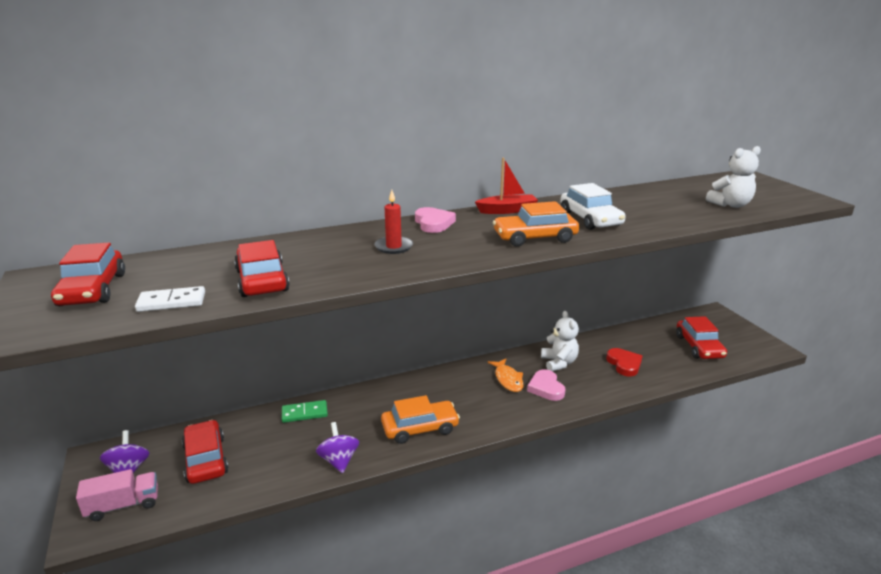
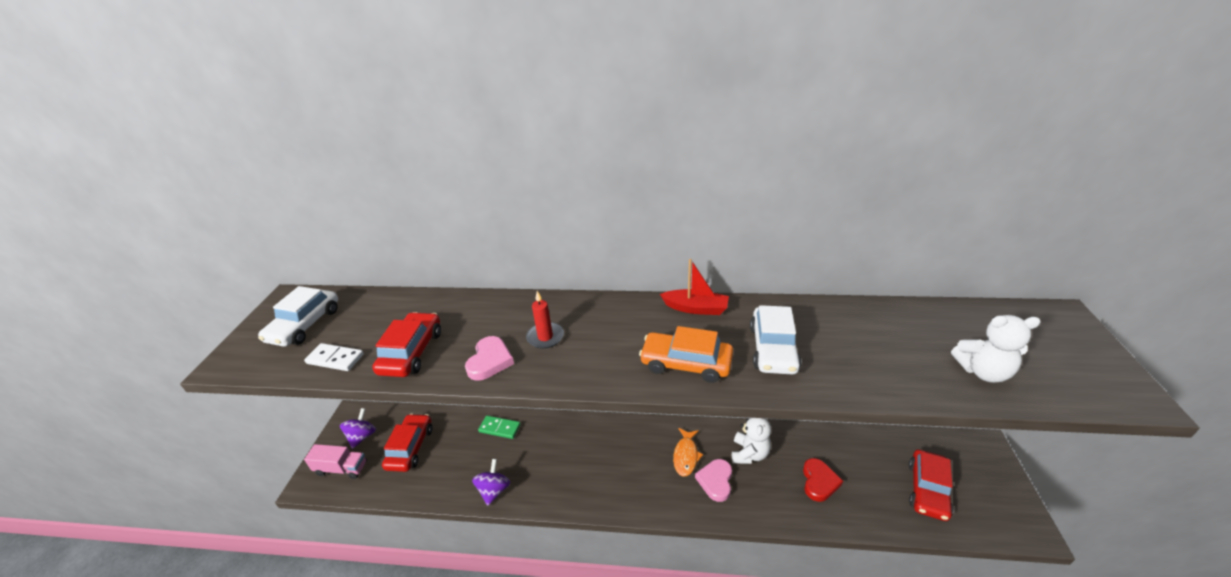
camera: 30 degrees right, 10 degrees up
(92, 290) = (304, 325): red car -> white car
(420, 428) = (574, 482): orange car -> none
(433, 223) = (608, 310): pink heart -> pink heart (490, 361)

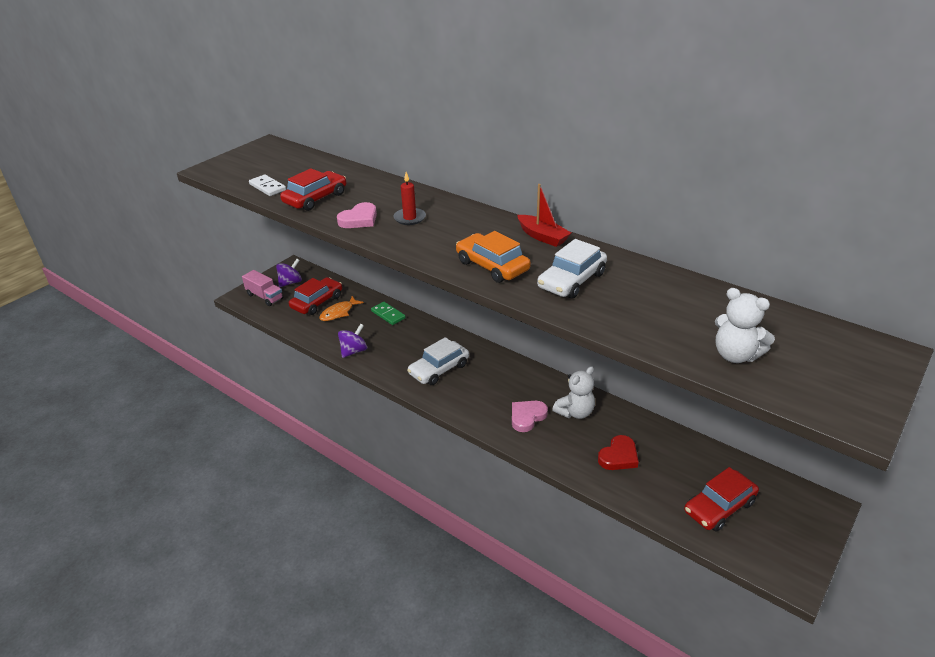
camera: 30 degrees right, 0 degrees up
(304, 325) = (265, 162): white car -> white car (439, 369)
(686, 456) = (518, 391): orange fish -> orange fish (339, 313)

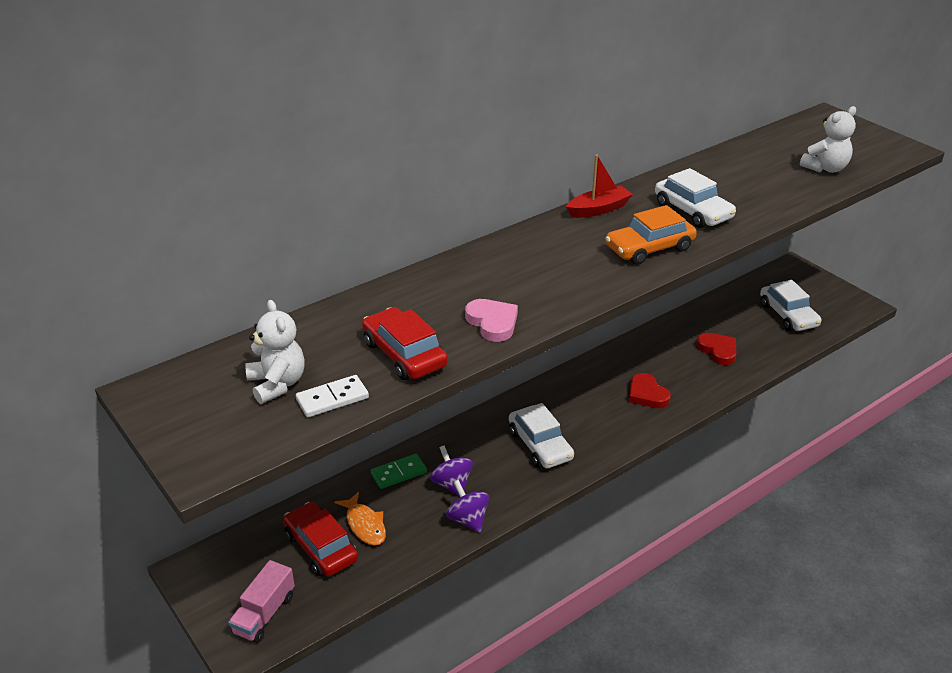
camera: 75 degrees left, 0 degrees up
(265, 297) = (264, 614): pink truck -> pink truck turned 150 degrees clockwise
(290, 282) = (241, 576): purple spinning top -> purple spinning top (452, 484)
(410, 218) = (510, 284): red candle -> none
(527, 417) = (647, 394): pink heart -> red heart
(575, 412) = (649, 361): white teddy bear -> white teddy bear (277, 384)
(719, 507) = (788, 315): red car -> white car

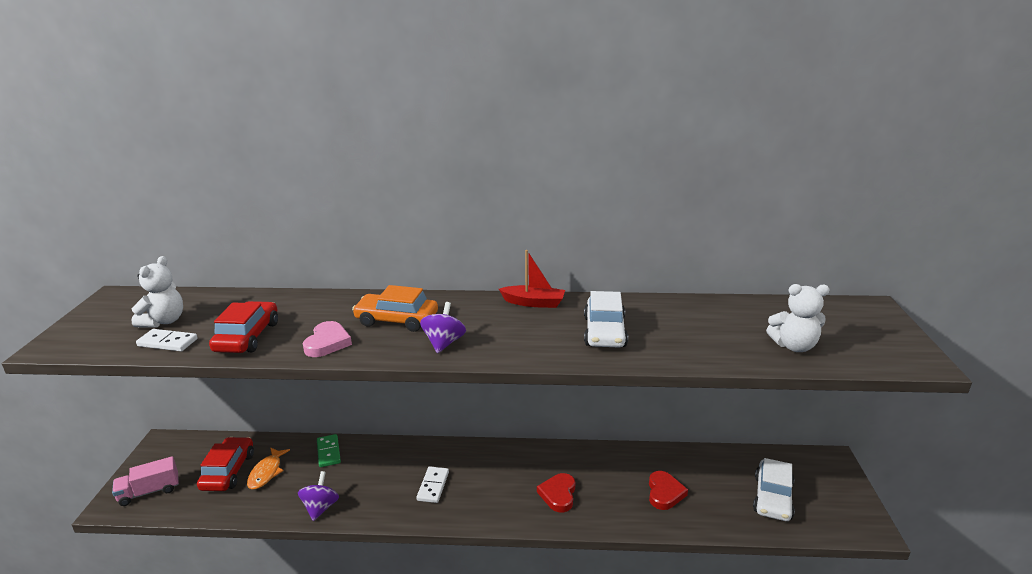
camera: 40 degrees right, 10 degrees down
(399, 473) = (328, 452): green domino -> green domino turned 60 degrees clockwise
(452, 484) = (345, 478): purple spinning top -> purple spinning top (444, 343)
(540, 445) = (433, 486): white car -> white domino
(649, 248) = (520, 343): orange car -> orange car (397, 320)

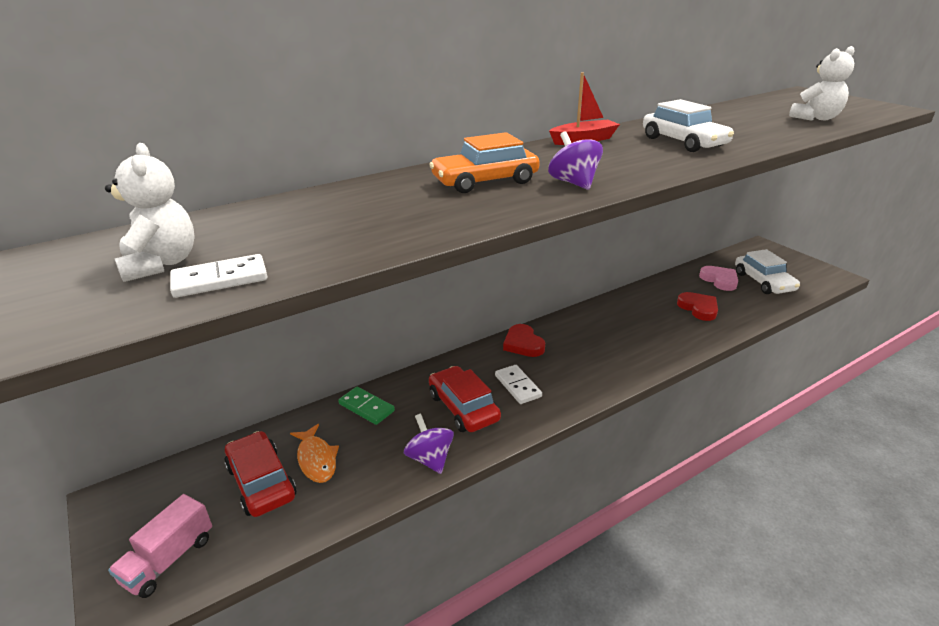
camera: 35 degrees left, 5 degrees up
(247, 337) = (334, 240): red car -> red car (463, 407)
(327, 343) = (451, 216): pink heart -> pink heart (719, 280)
(558, 494) = (629, 343): red heart -> red heart (523, 344)

